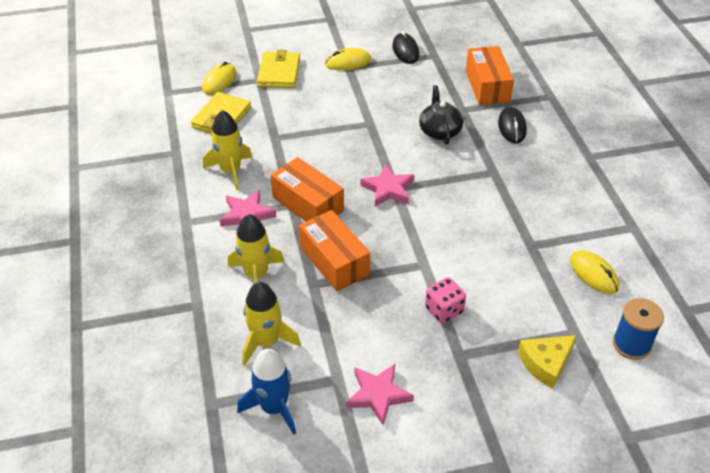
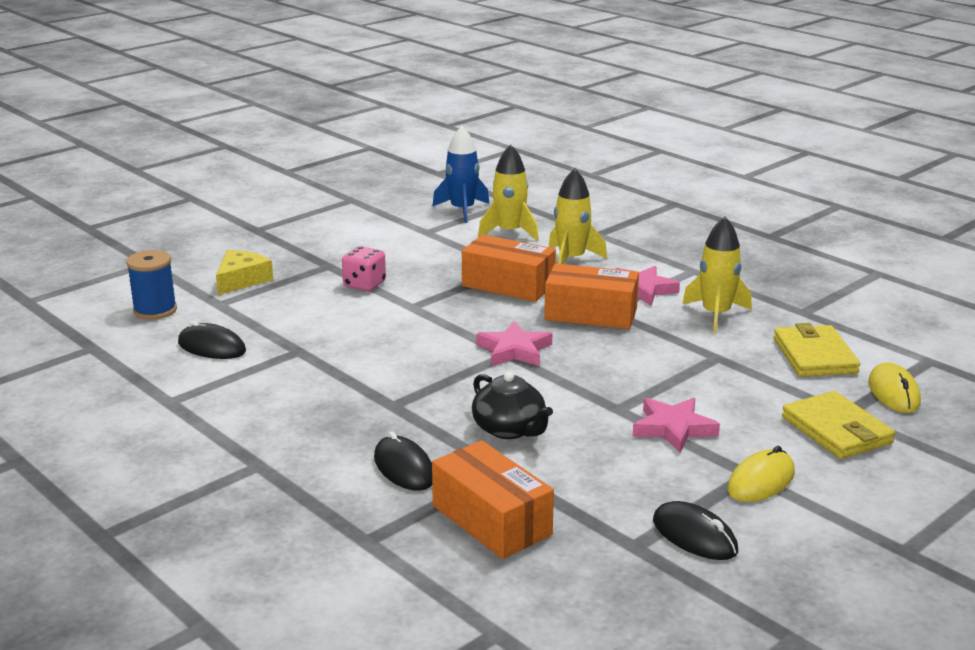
camera: 150 degrees right, 20 degrees down
(378, 395) = (384, 233): pink star -> pink star (673, 428)
(593, 274) = (212, 347): yellow mouse -> black mouse

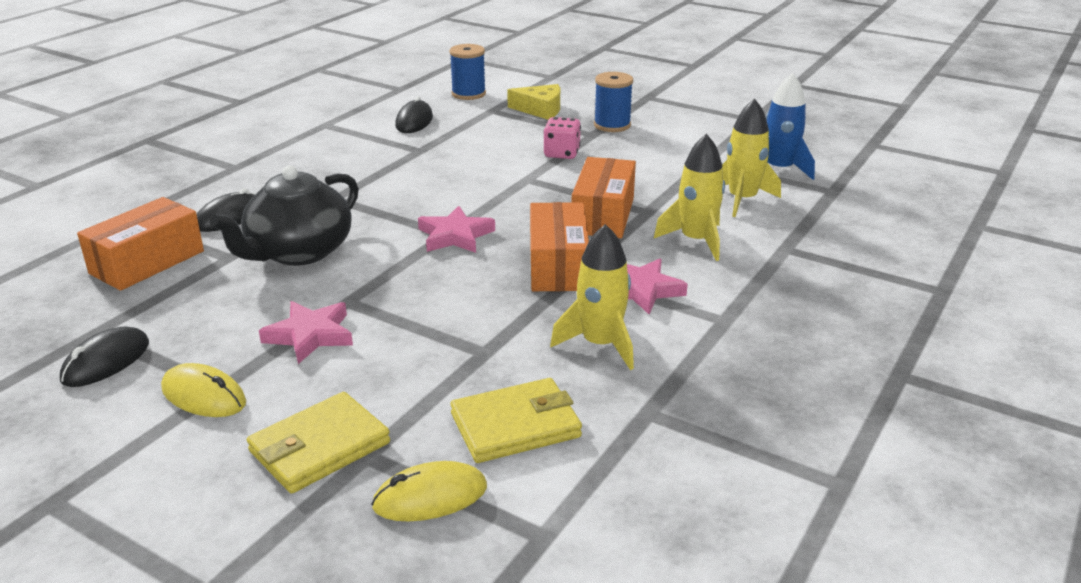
camera: 75 degrees right, 5 degrees up
(314, 254) = (612, 125): none -> blue spool
(510, 429) = (298, 252): black teapot -> black teapot, size x1.54

